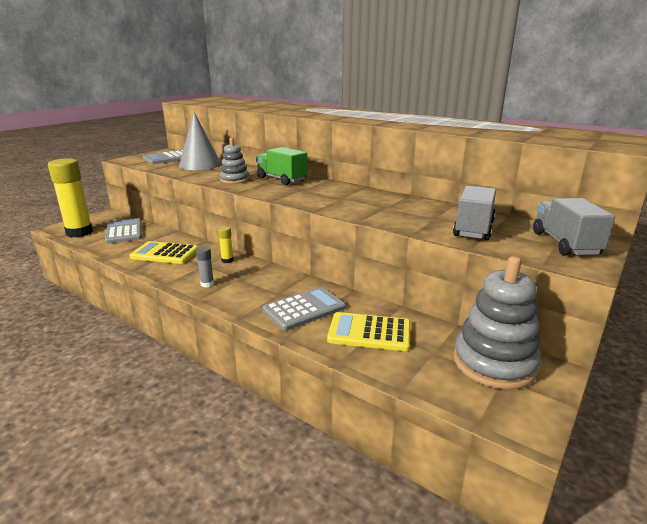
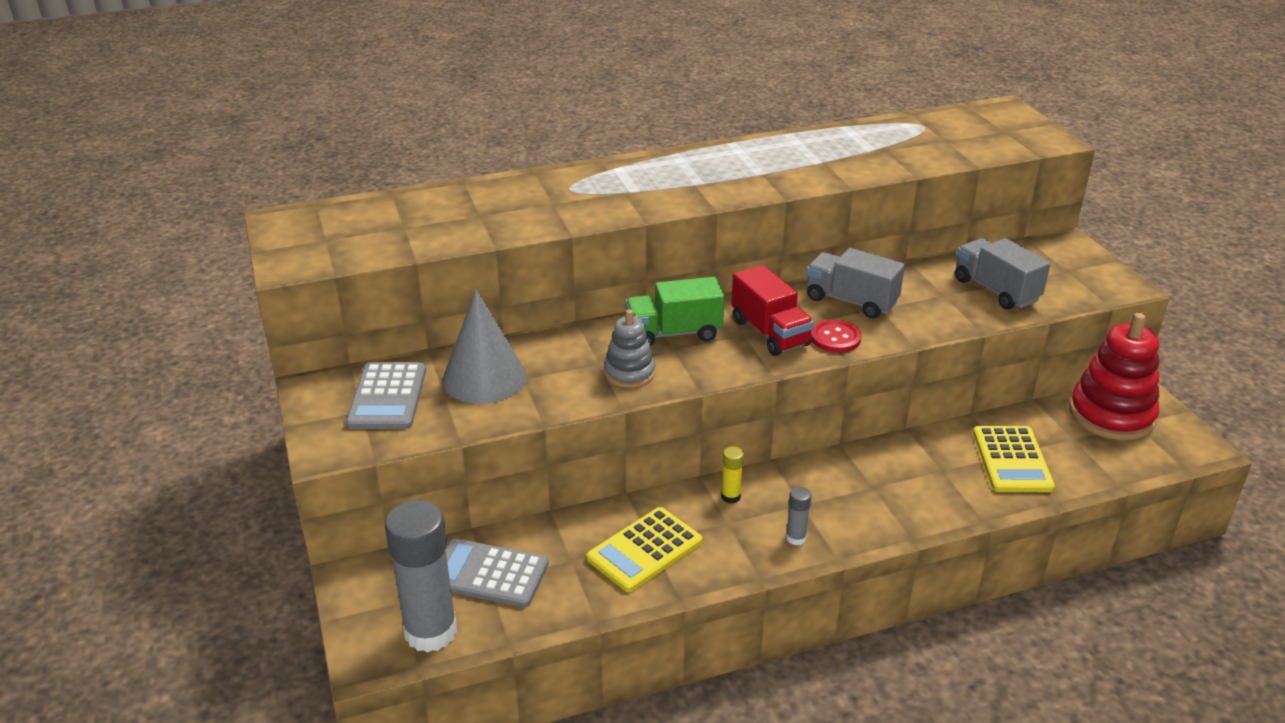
camera: 55 degrees left, 10 degrees up
(79, 232) = (430, 632): yellow glue stick -> grey glue stick
(304, 309) = (928, 483): grey calculator -> none
(313, 193) = (770, 333): none -> red truck
(332, 204) = (835, 338): none -> red button
(369, 332) = (1012, 460): yellow calculator -> yellow calculator turned 45 degrees counterclockwise
(494, 363) = (1111, 415): grey stacking toy -> red stacking toy
(565, 244) = (1069, 266): grey truck -> grey truck (851, 301)

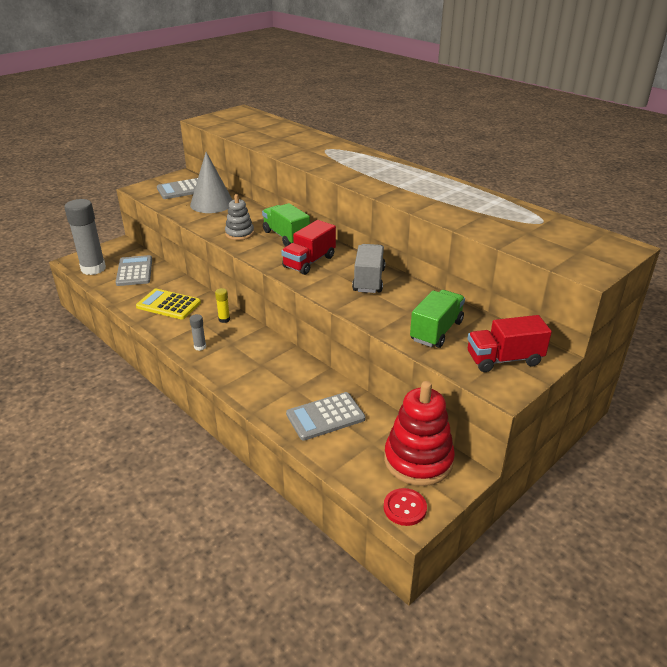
camera: 65 degrees right, 0 degrees up
(835, 338) = (320, 282): red button -> red button (405, 508)
(996, 290) = (436, 331): grey truck -> green truck
(1012, 460) = (325, 417): yellow calculator -> grey calculator
(1068, 269) = (504, 359): none -> red truck

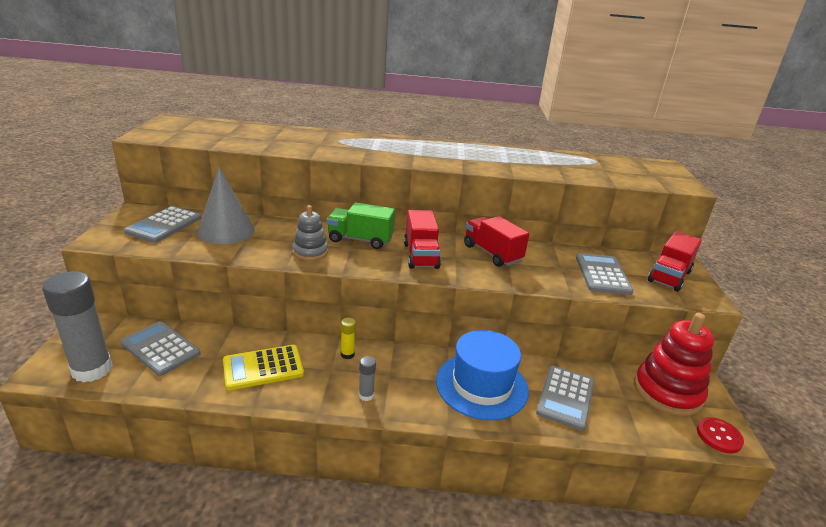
camera: 45 degrees left, 5 degrees down
(278, 378) = (481, 385): none -> blue hat
(369, 280) = (492, 253): grey truck -> red truck
(436, 331) = (602, 274): green truck -> grey calculator

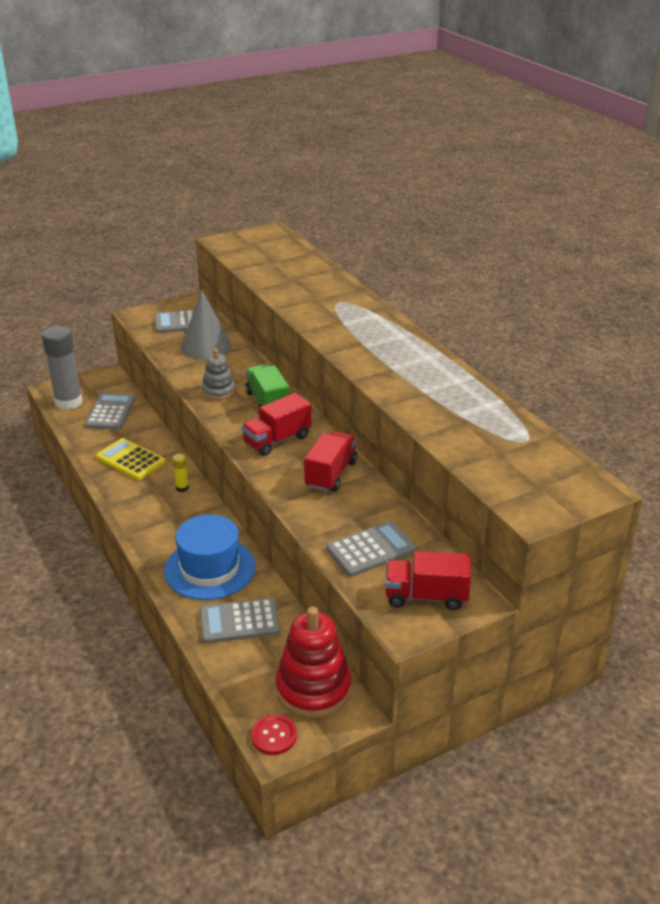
camera: 60 degrees right, 5 degrees up
(366, 395) = (143, 516): grey glue stick -> none

